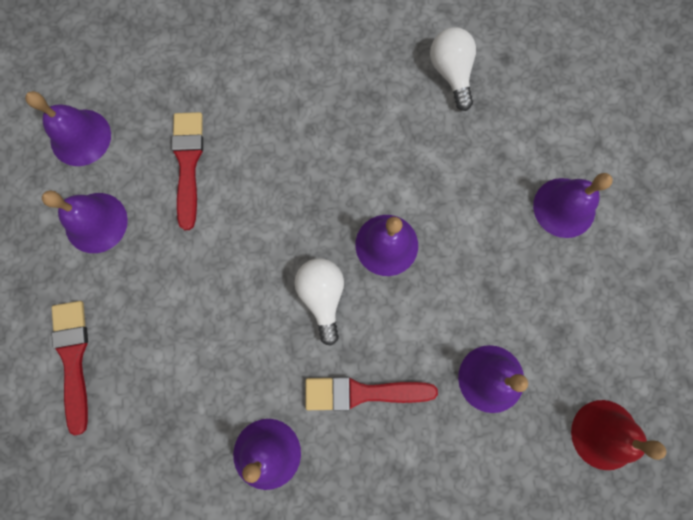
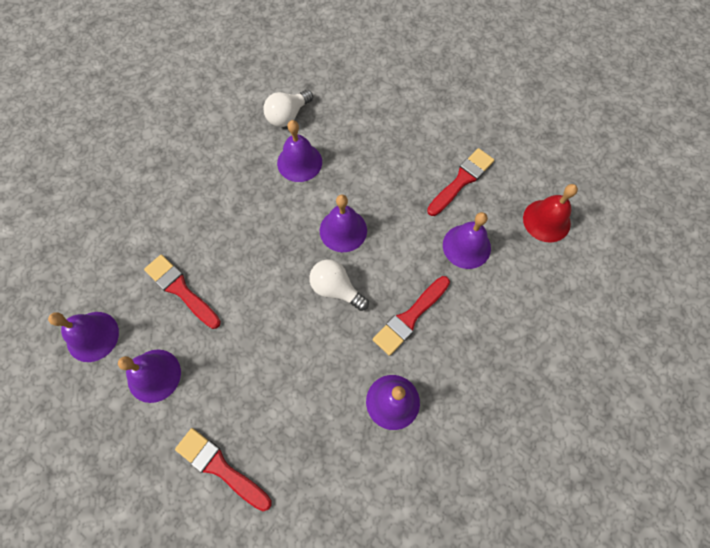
camera: 45 degrees left, 10 degrees down
(451, 73) = (288, 116): white light bulb -> white light bulb turned 75 degrees counterclockwise
(559, 306) = (461, 180): none -> red brush
(564, 207) = (414, 132): purple bell -> purple bell (299, 162)

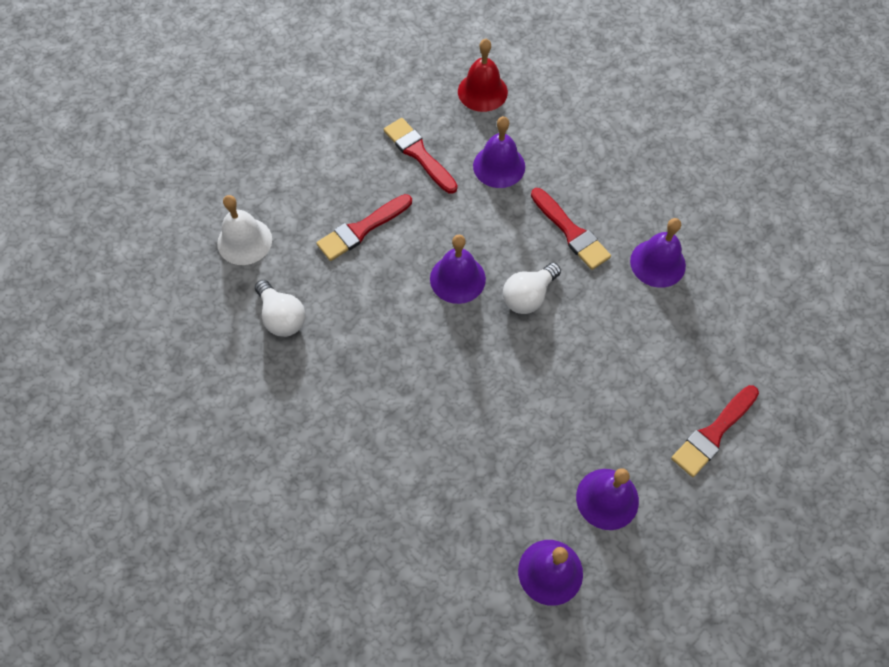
camera: 80 degrees left, 5 degrees down
(180, 289) = (504, 463): red brush -> red brush (361, 229)
(299, 162) = (355, 312): purple bell -> none
(348, 79) = (244, 241): none -> white bell

